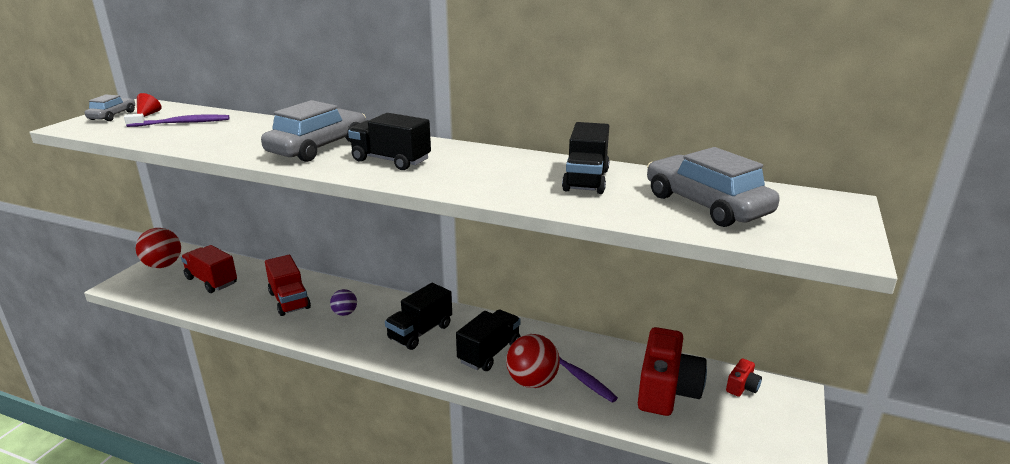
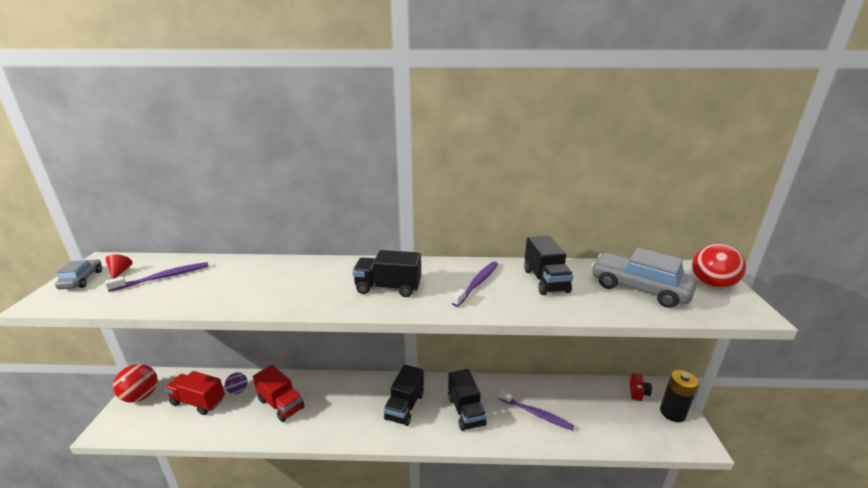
camera: 20 degrees left, 0 degrees up
(318, 147) = (315, 284): grey car -> none
(345, 313) = (335, 404): purple ball -> purple ball (238, 391)
(489, 353) = (466, 411): black truck -> black truck turned 150 degrees clockwise
(497, 171) = (477, 283): none -> purple toothbrush
(532, 381) = (510, 428): red ball -> red ball (711, 285)
(666, 390) = (597, 409): red camera -> none
(777, 420) = (672, 413): none -> black battery

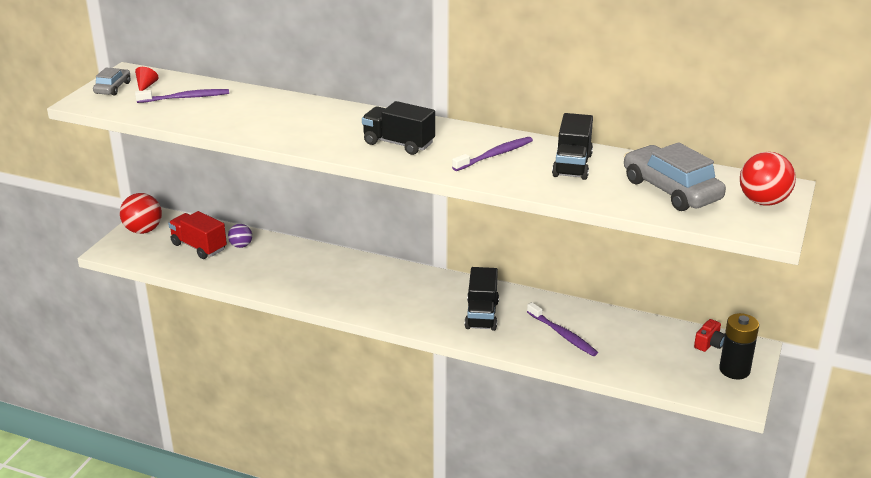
camera: 20 degrees right, 5 degrees up
(281, 404) = (282, 266): red truck -> none
(405, 406) = (415, 296): black truck -> none

